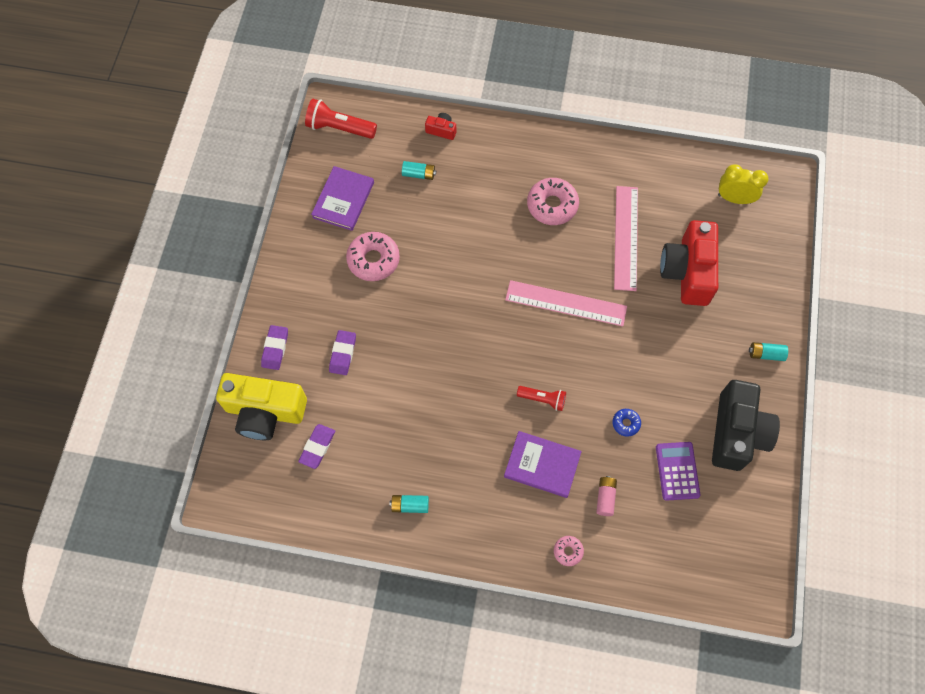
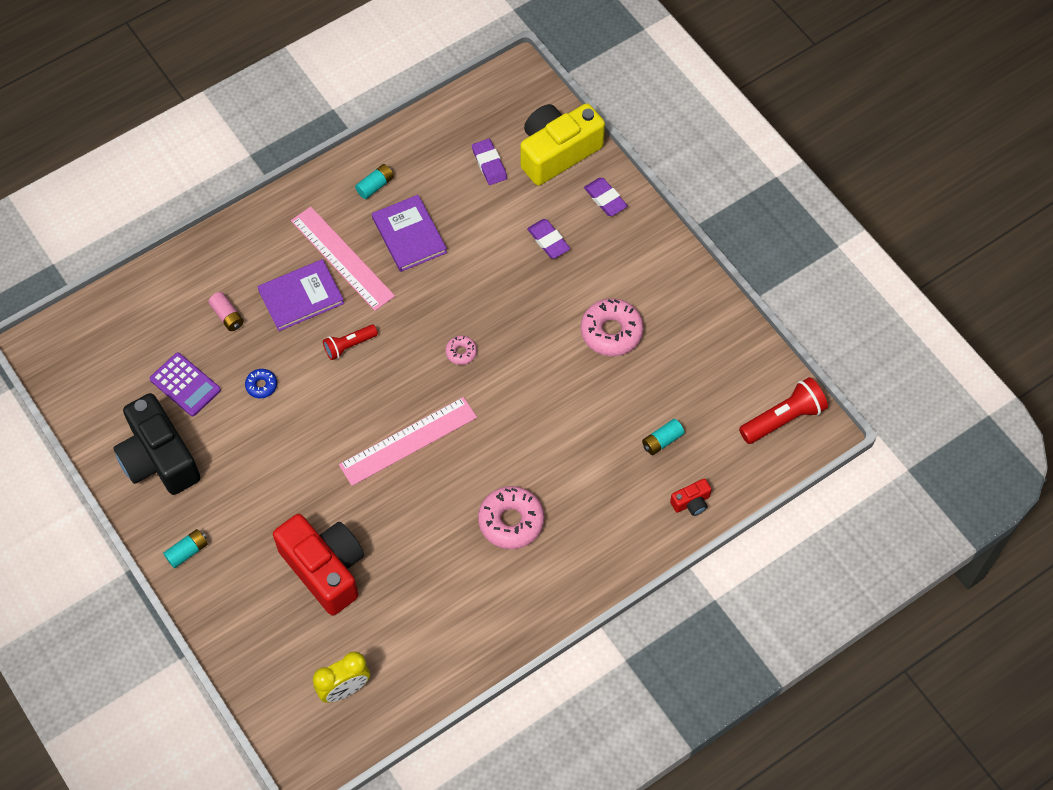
camera: 135 degrees right, 5 degrees down
(343, 200) = (698, 358): purple book -> purple book (409, 235)
(568, 551) = (222, 255): pink donut -> pink donut (461, 352)
(626, 237) = (412, 551): pink ruler -> pink ruler (342, 258)

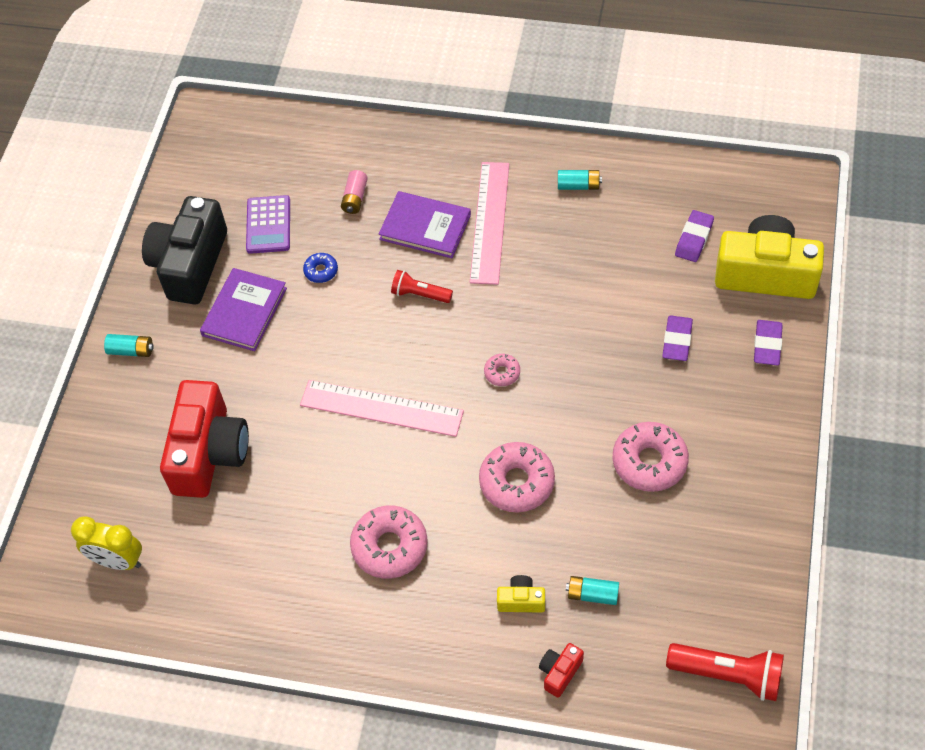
camera: 50 degrees right, 5 degrees down
(409, 235) = (563, 245): purple book -> purple book (244, 312)
(545, 413) = (517, 482): none -> pink donut
(625, 481) = (521, 600): none -> yellow camera
(691, 502) = (560, 672): red camera -> red camera turned 105 degrees clockwise

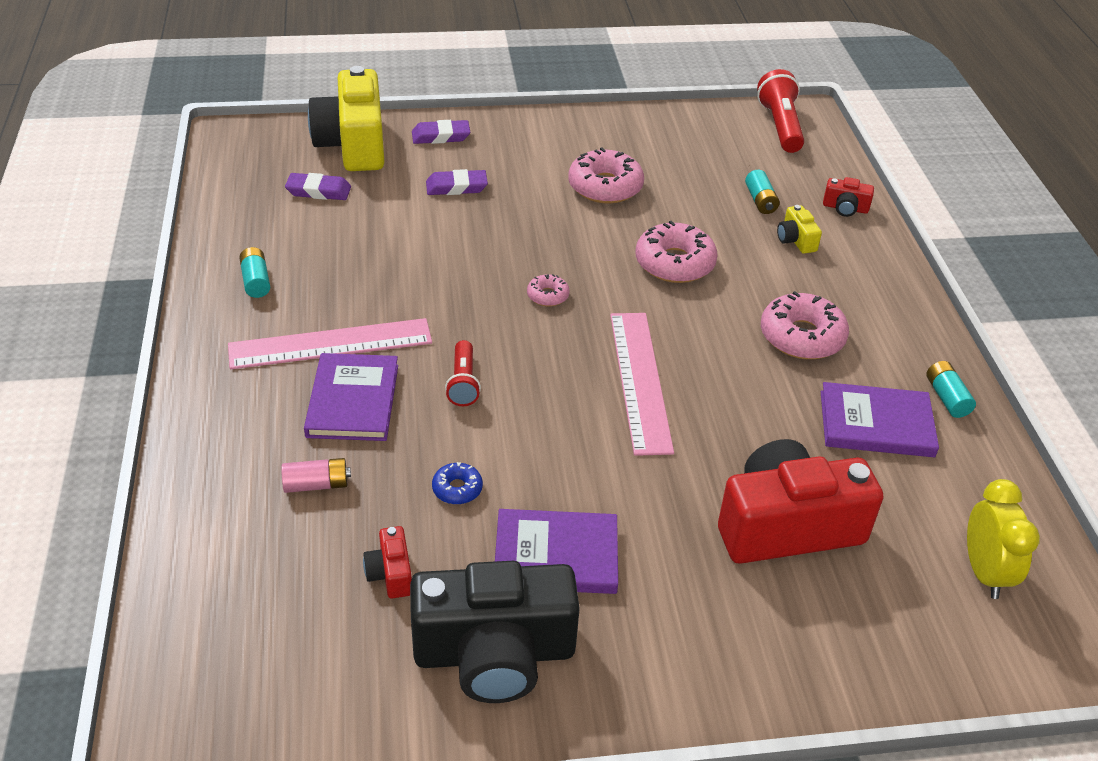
camera: 115 degrees left, 15 degrees down
(131, 350) = (679, 677): turquoise battery -> turquoise battery (946, 398)
(268, 225) = (391, 573): purple calculator -> red camera
(274, 558) = (876, 424): none -> purple book

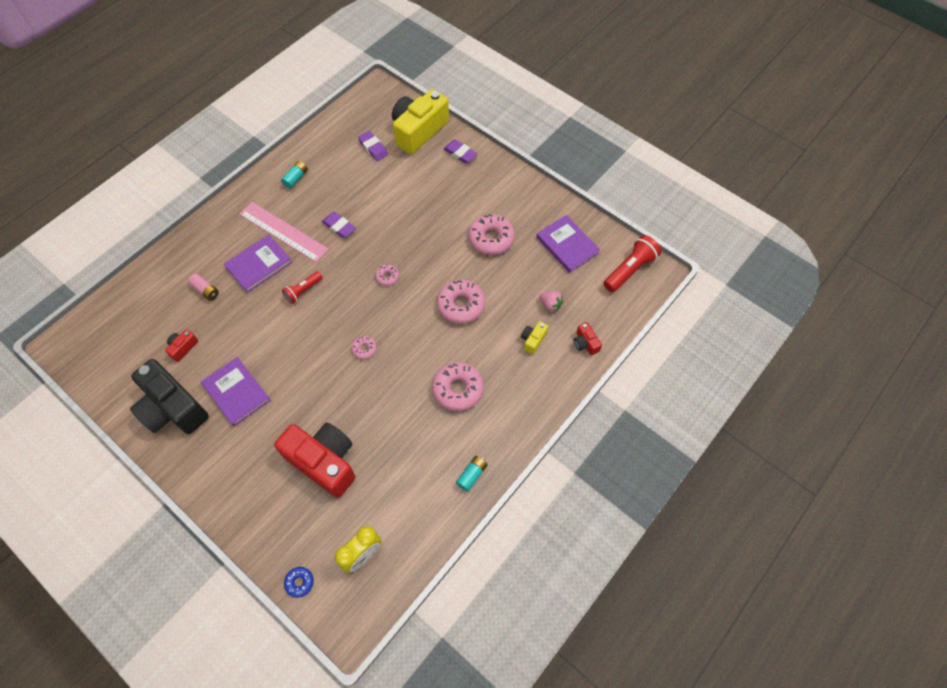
camera: 50 degrees right, 20 degrees up
(456, 187) = (429, 188): purple eraser -> purple eraser (339, 226)
(457, 489) = (243, 335): blue donut -> blue donut (299, 582)
(640, 380) = (364, 349): pink ruler -> pink donut
(760, 201) = (550, 305): turquoise battery -> pink strawberry
(876, 424) = (423, 457): purple book -> purple book (567, 245)

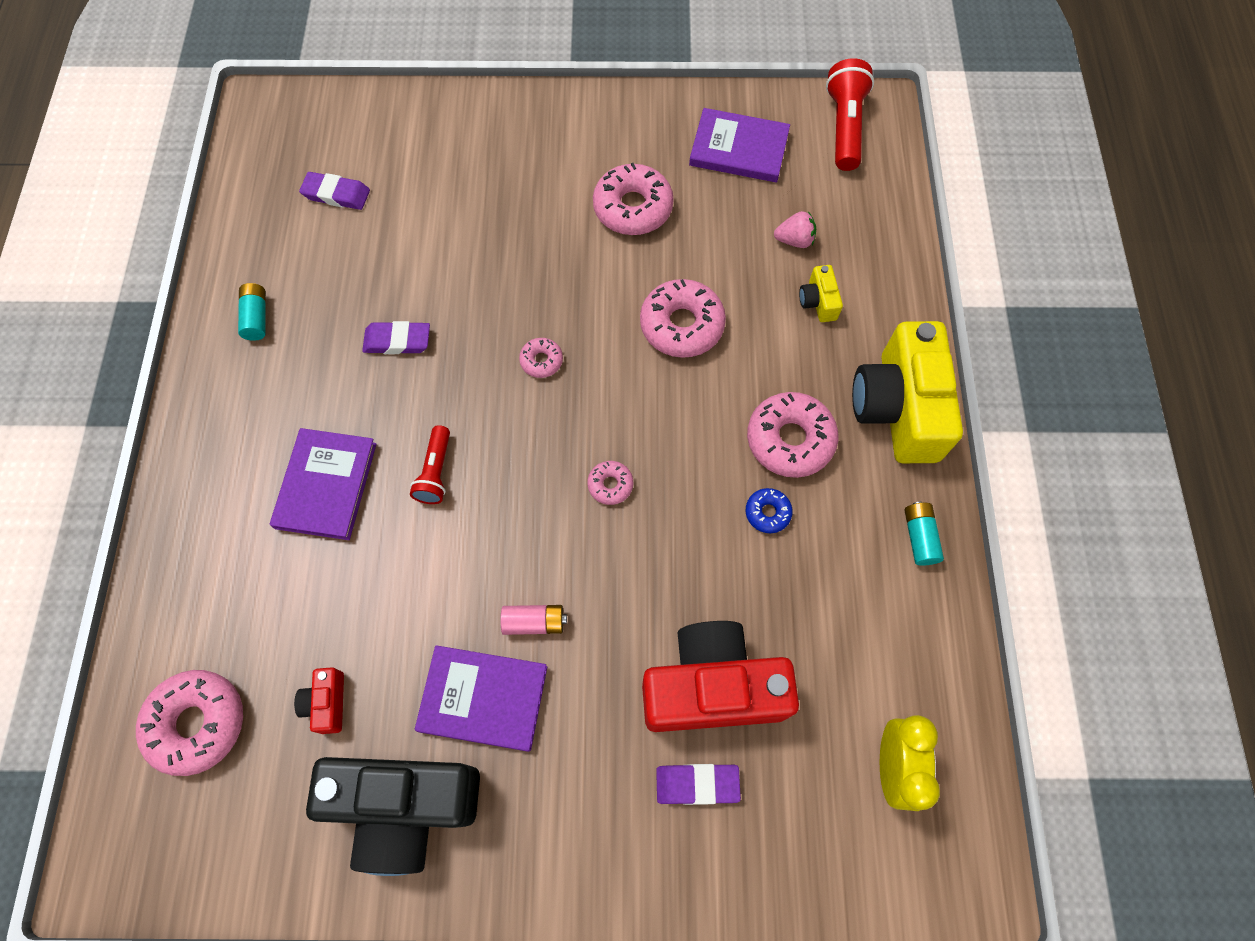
camera: 40 degrees left, 5 degrees up
(135, 319) = (197, 723): none -> pink donut
(205, 290) = (276, 588): pink battery -> pink battery (534, 622)
(283, 231) = (316, 409): pink ruler -> none
(299, 582) = (849, 883): blue donut -> blue donut (767, 513)
(418, 131) = (382, 127): yellow camera -> yellow camera (898, 408)
(460, 153) = (474, 120): purple eraser -> purple eraser (697, 784)
(585, 343) = (884, 258): red camera -> none

